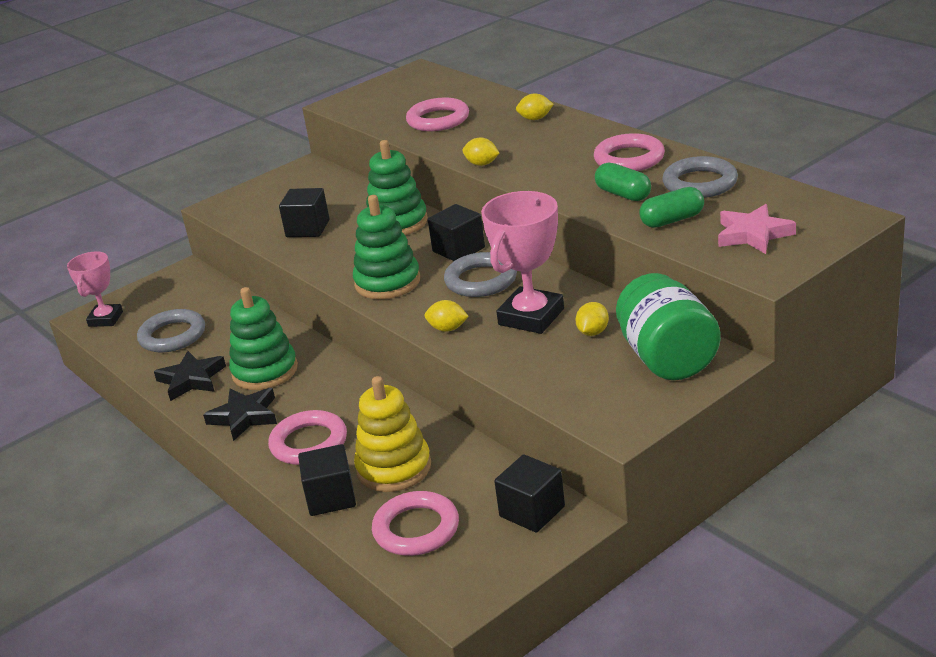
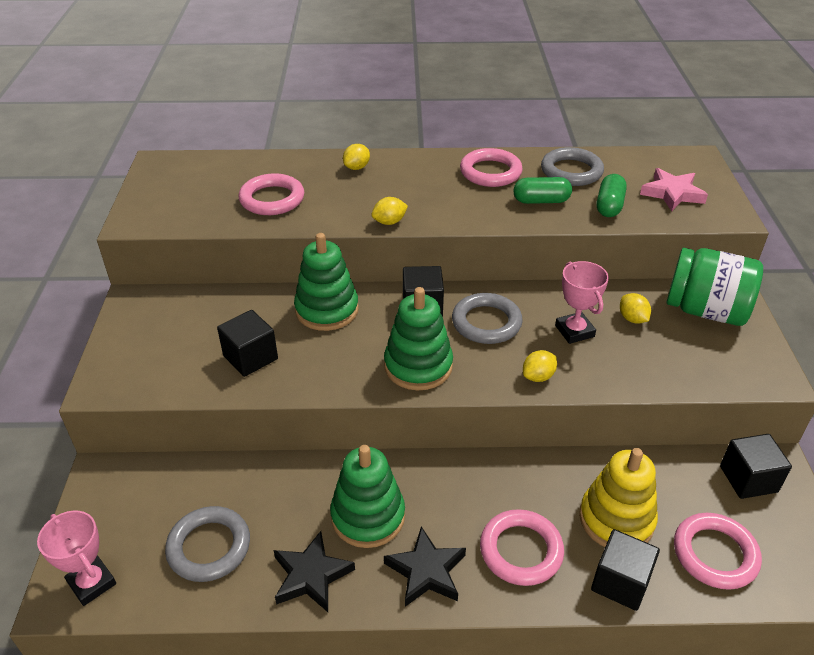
camera: 55 degrees left, 10 degrees up
(531, 317) = (574, 331): pink trophy -> pink trophy, size x0.64

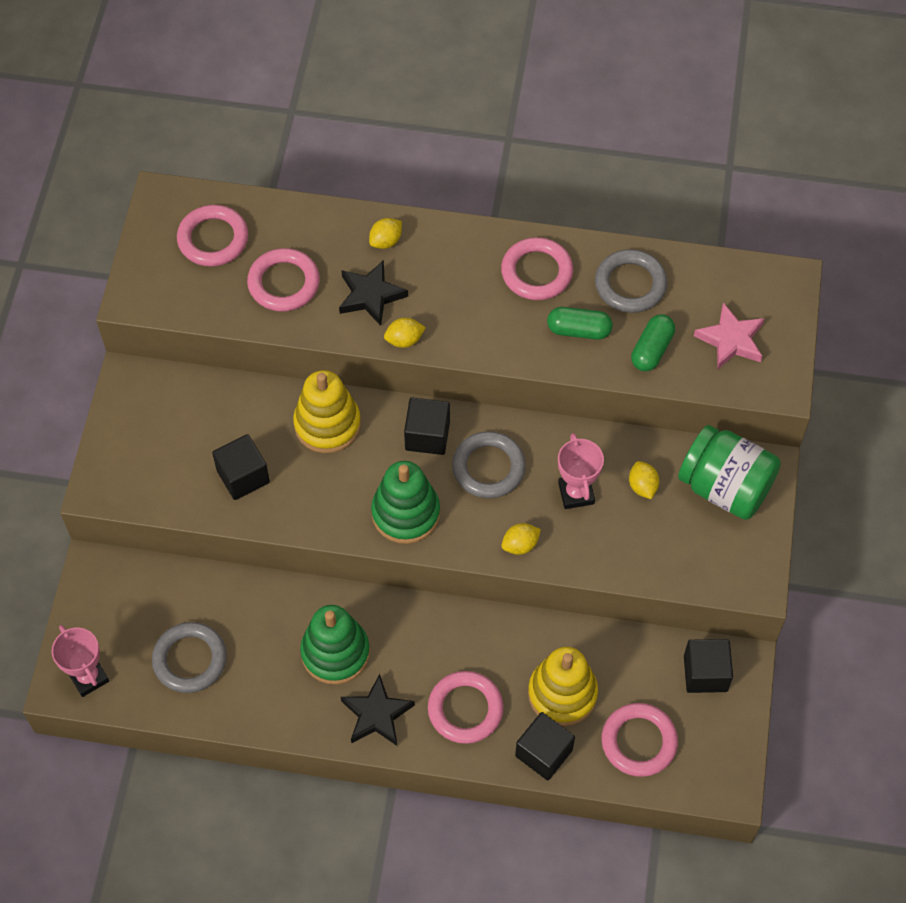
camera: 10 degrees right, 20 degrees up
(205, 180) = (213, 239): none -> pink ring
(311, 575) = (276, 702): black star -> black star (371, 295)
(327, 310) = (327, 424): green stacking toy -> yellow stacking toy

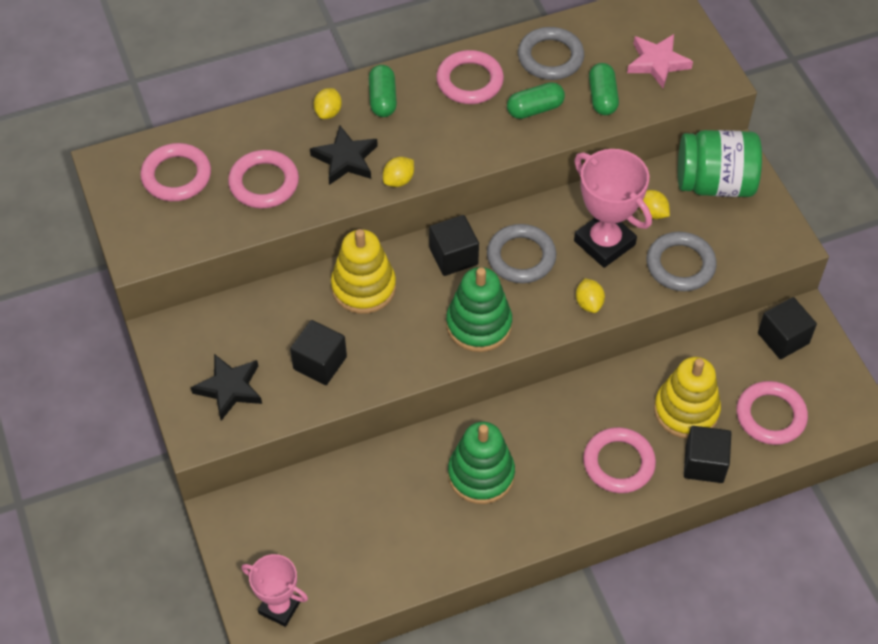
camera: 30 degrees left, 5 degrees down
(190, 660) = (360, 545): grey ring -> grey ring (680, 265)
(376, 714) = (549, 505): black star -> black star (229, 388)
(444, 252) = (383, 99): none -> green capsule
(520, 545) = (589, 303): yellow lemon -> yellow lemon turned 45 degrees counterclockwise
(576, 493) = (604, 243): pink trophy -> pink trophy, size x1.56

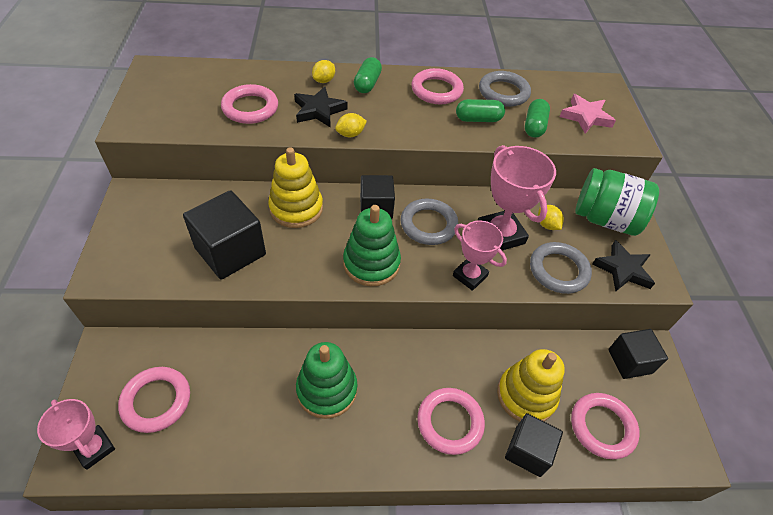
camera: 15 degrees right, 5 degrees down
(176, 176) = (192, 87): pink ring -> pink ring (156, 401)
(229, 388) = (150, 247): black star -> black star (623, 269)
(320, 363) = (230, 251): black cube -> black cube, size x1.53
(589, 303) = (470, 276): yellow lemon -> pink trophy

